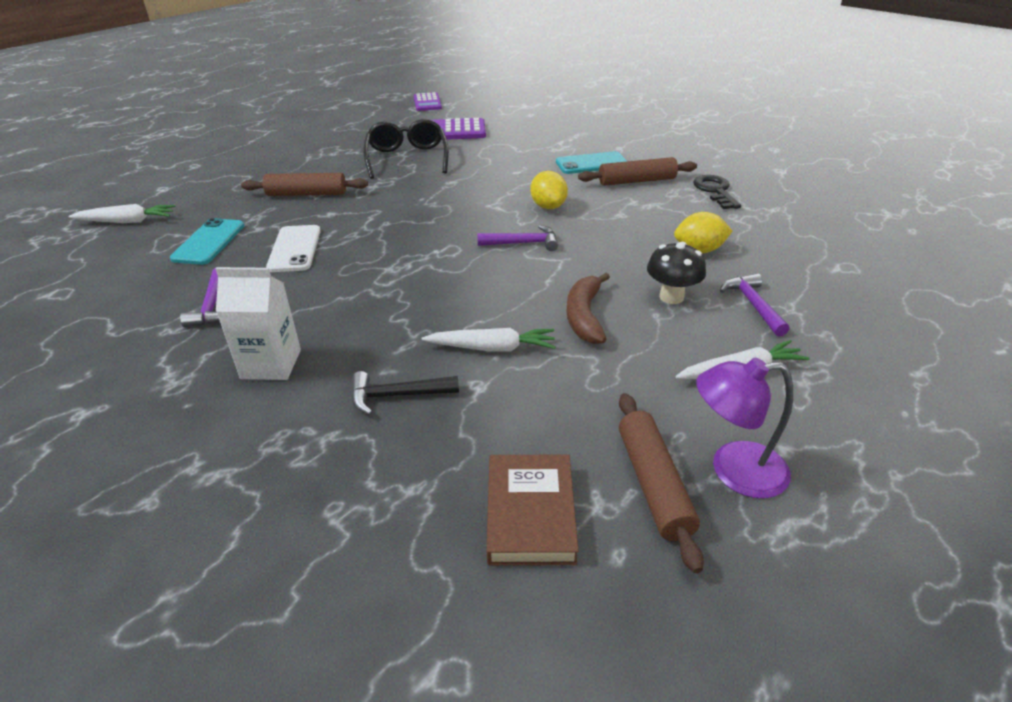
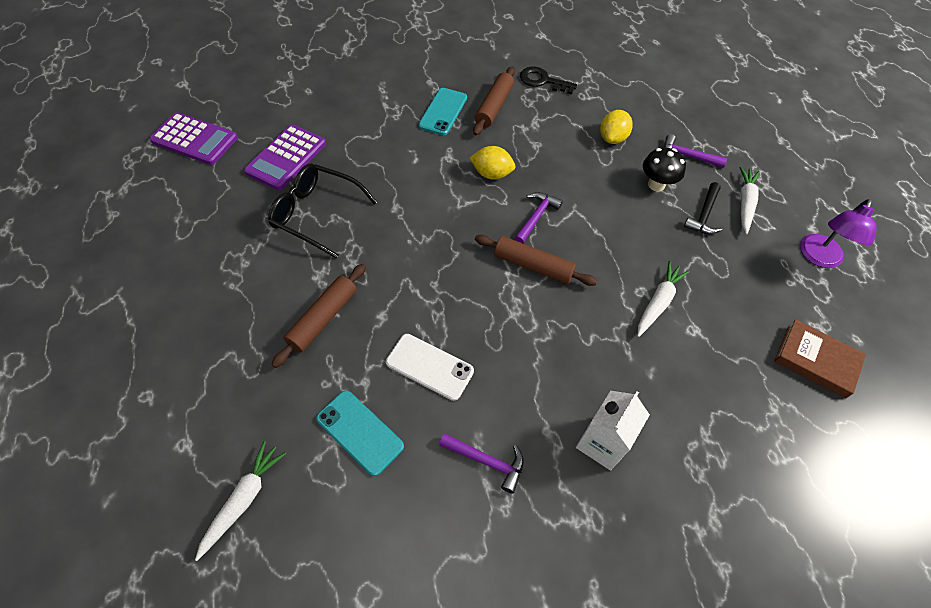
camera: 60 degrees left, 20 degrees up
(397, 396) = (682, 378): black hammer -> black hammer (704, 215)
(427, 103) = (194, 139): purple calculator -> purple calculator, size x1.50
(585, 316) = (651, 237): brown banana -> none
(653, 484) = (815, 296): brown rolling pin -> brown rolling pin (533, 266)

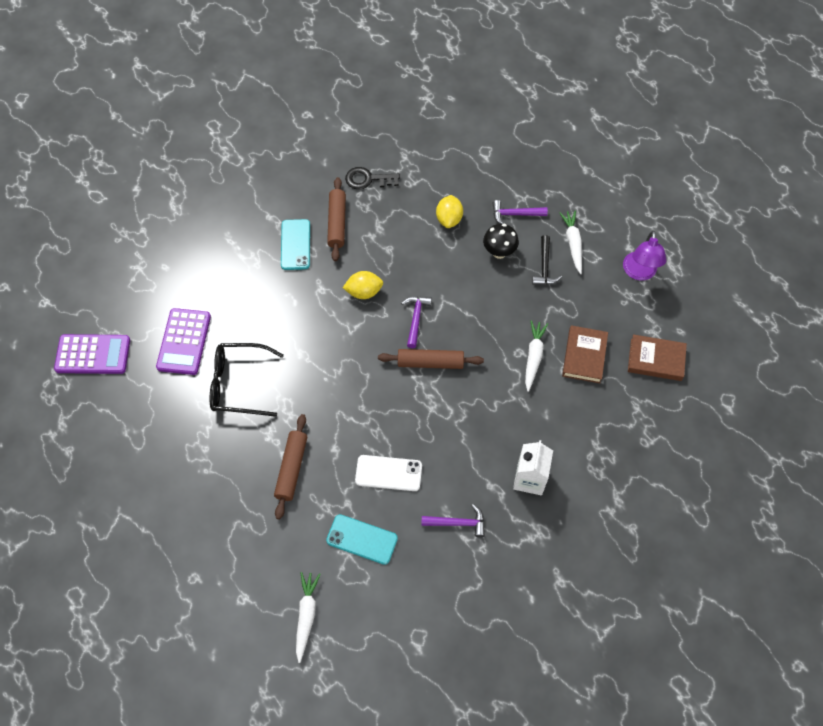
camera: 20 degrees left, 5 degrees up
(722, 324) = (584, 356): none -> brown book

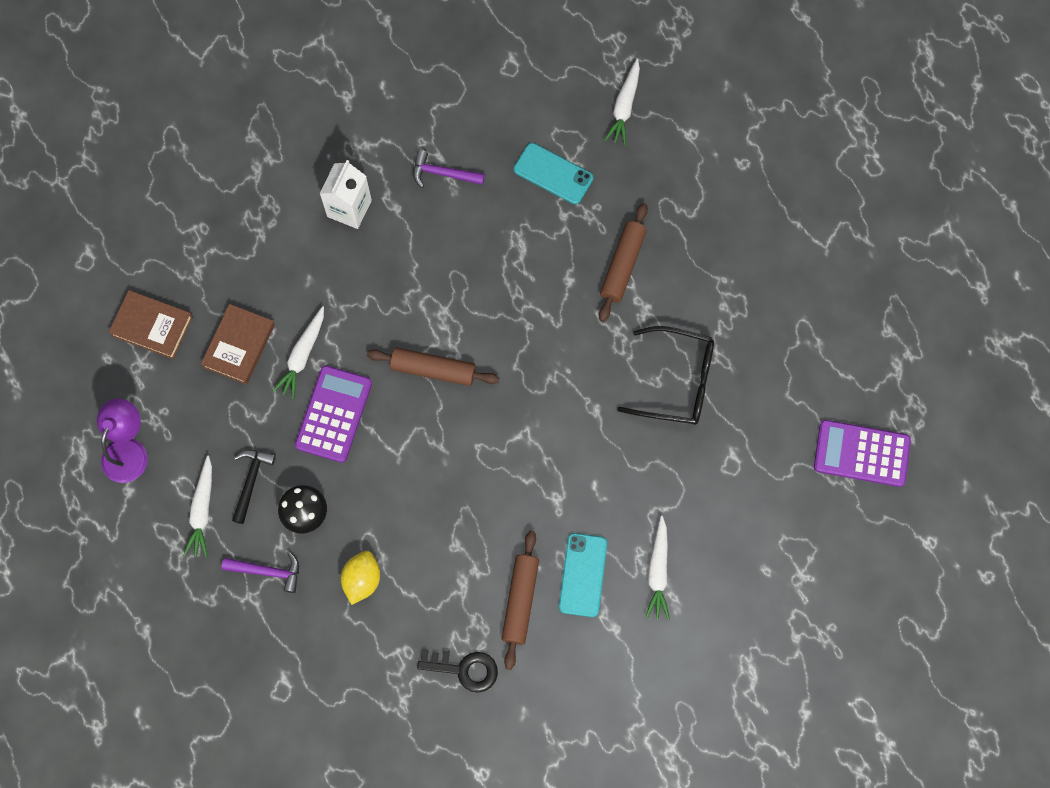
camera: 170 degrees left, 10 degrees up
(184, 342) = (743, 452): purple calculator -> purple calculator (334, 414)
(242, 254) = (658, 571): none -> white carrot
(364, 292) = (500, 484): yellow lemon -> none
(388, 473) = (510, 241): white phone -> none
(415, 319) = (439, 433): purple hammer -> none

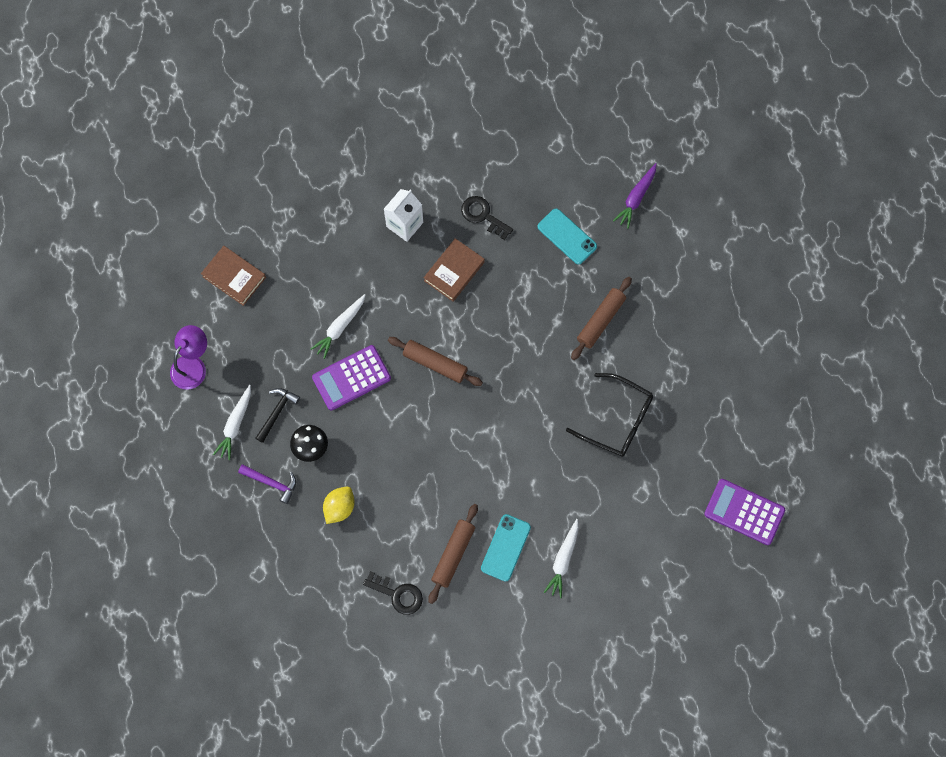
camera: 15 degrees right, 0 degrees up
(239, 346) = (294, 308): brown book -> brown book (454, 271)
(334, 414) = (351, 378): purple calculator -> purple calculator turned 150 degrees counterclockwise
(443, 174) = (483, 215): purple hammer -> black key
(624, 107) = (636, 198): white carrot -> purple carrot

